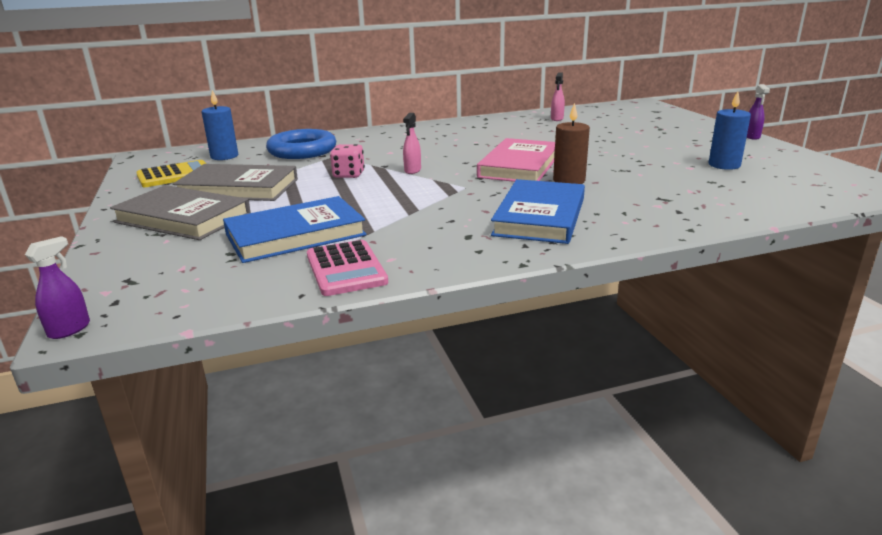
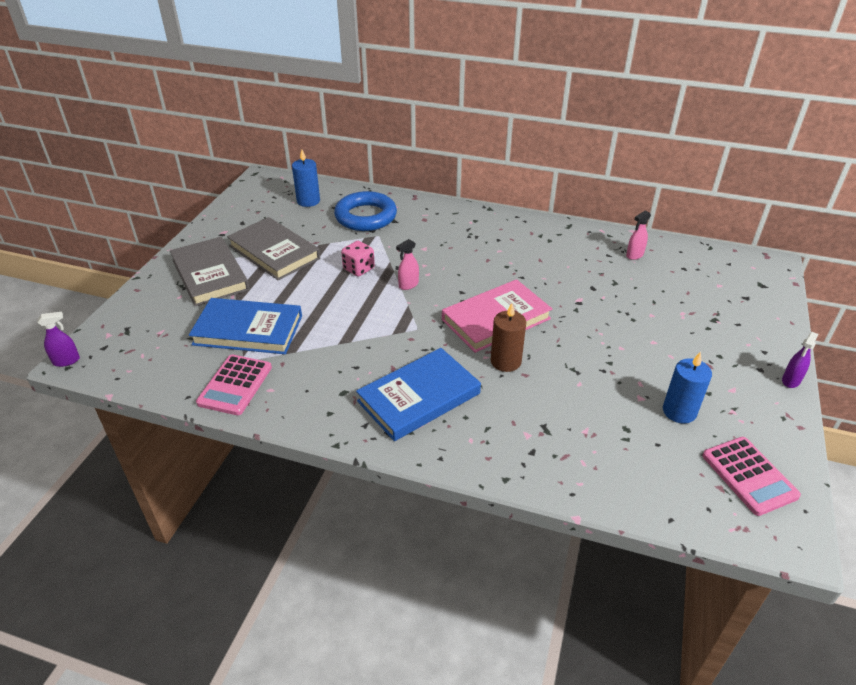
camera: 35 degrees right, 15 degrees up
(175, 175) = (255, 214): yellow calculator -> none
(817, 174) = (749, 476): none -> pink calculator

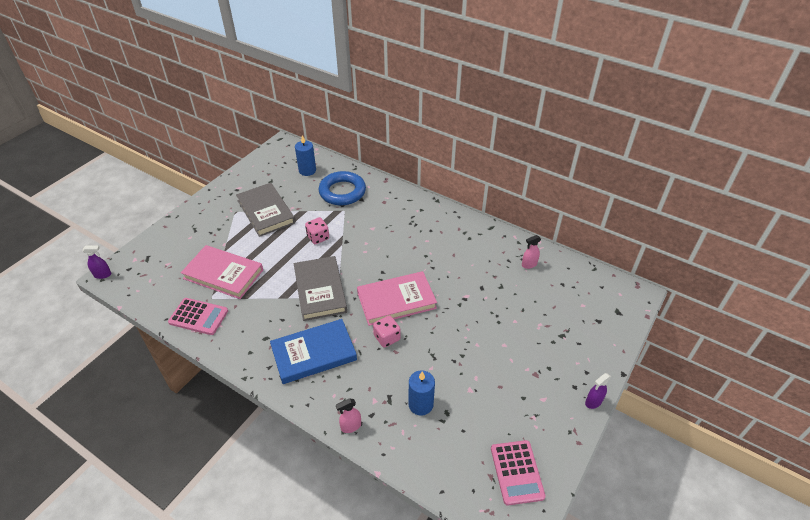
camera: 15 degrees right, 5 degrees up
(210, 274) = (216, 223): grey book -> grey book (320, 290)
(235, 385) = (198, 316): pink calculator -> pink calculator turned 105 degrees counterclockwise
(248, 330) = (223, 274): blue book -> pink book
(408, 285) = (347, 258): pink spray bottle -> pink spray bottle (350, 426)
(505, 361) = (387, 338): brown candle -> pink dice
(679, 411) = (493, 408): blue candle -> blue candle (420, 404)

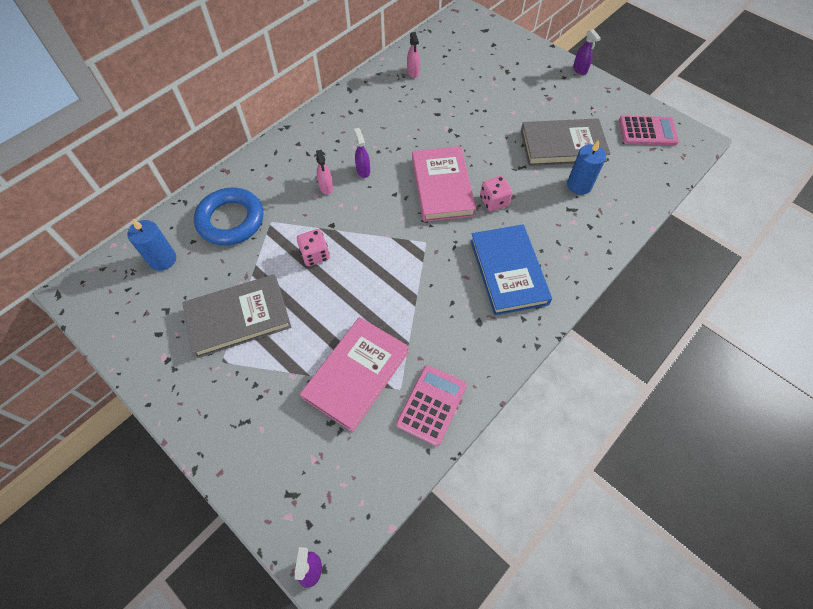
camera: 80 degrees left, 15 degrees up
(320, 290) = (411, 259): grey book -> grey book (562, 145)
(350, 426) = (603, 245): pink spray bottle -> pink spray bottle (326, 187)
(402, 250) = (363, 170): none -> purple spray bottle

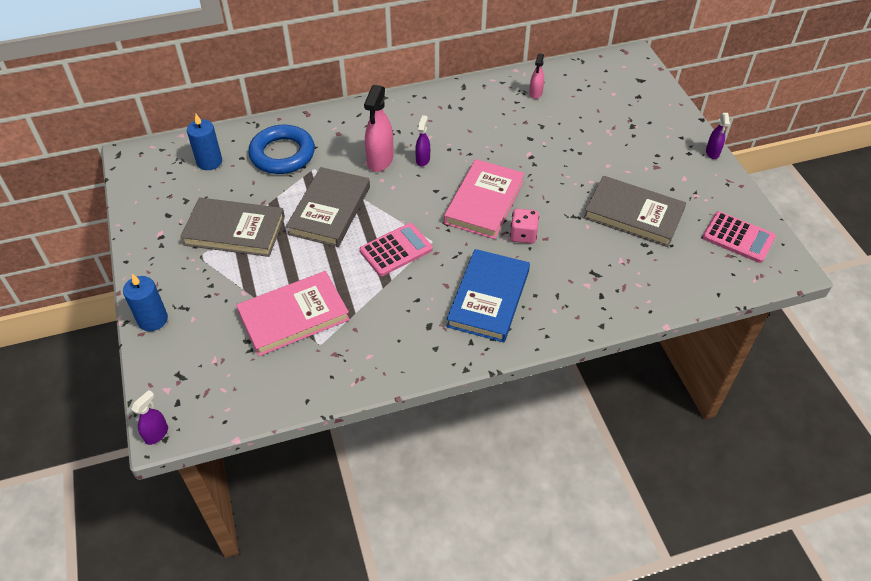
camera: 30 degrees right, 10 degrees down
(315, 255) = (330, 210): pink dice -> grey book
(326, 187) = (380, 160): pink spray bottle -> pink spray bottle, size x1.81
(431, 405) = (336, 368): pink calculator -> pink calculator (396, 250)
(579, 185) = (620, 256): blue candle -> blue candle (153, 319)

